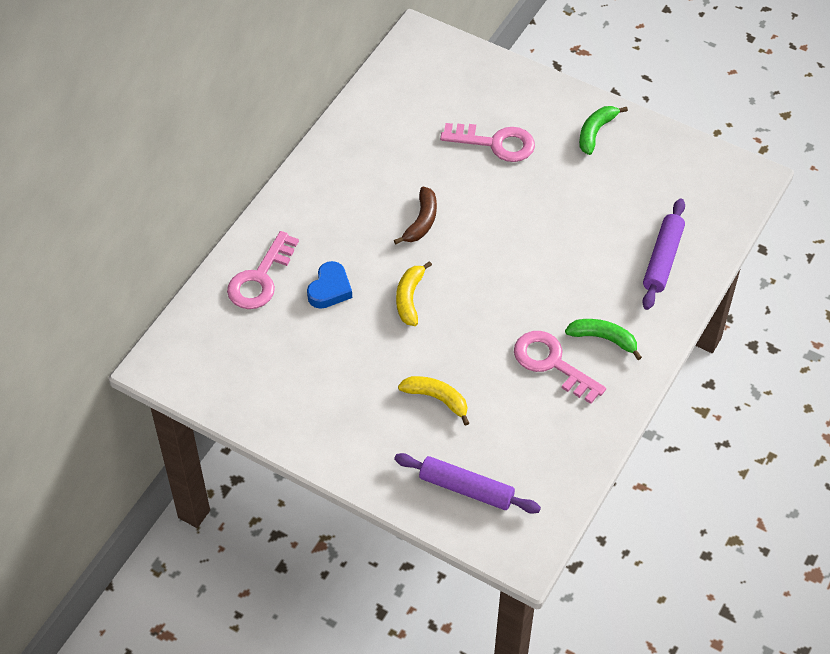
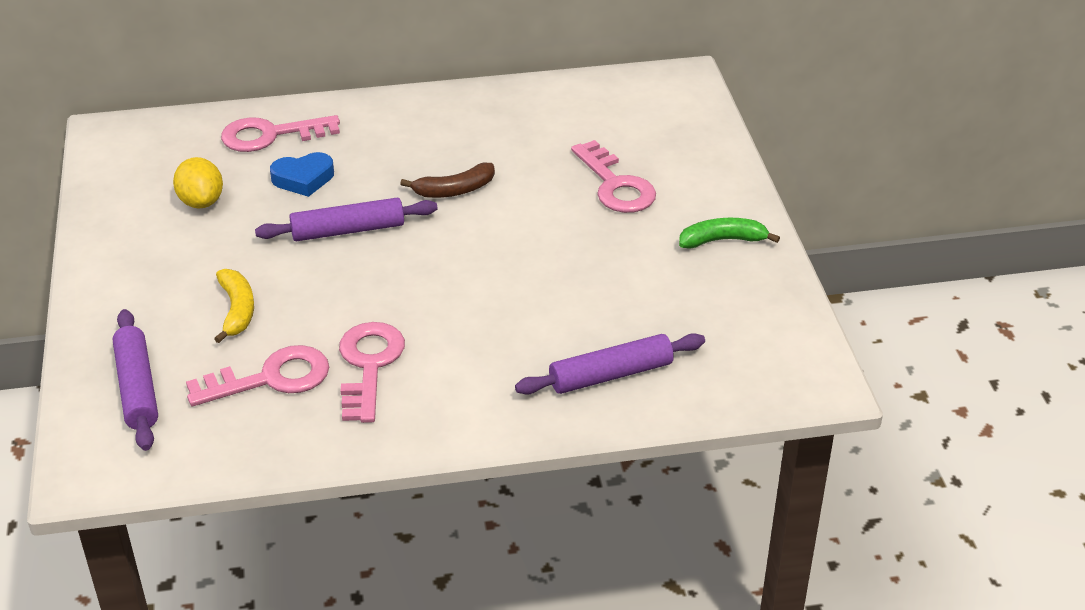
camera: 50 degrees right, 15 degrees down
(300, 356) = (201, 202): none -> yellow lemon
(409, 298) = (348, 230): yellow banana -> purple rolling pin
(519, 417) = (271, 378): none -> pink key
(603, 339) = (445, 386): green banana -> none

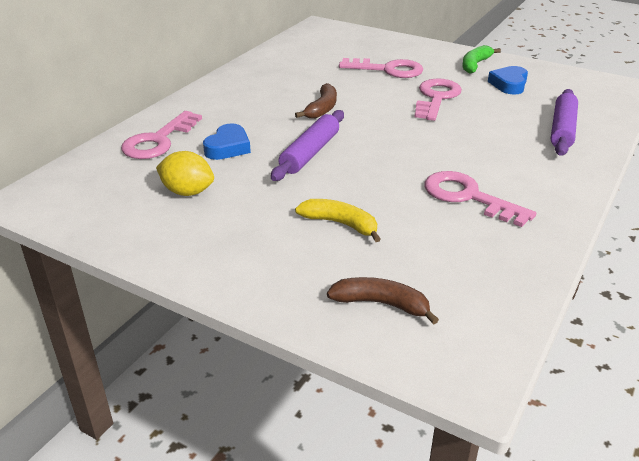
camera: 50 degrees left, 5 degrees down
(137, 388) = (381, 304): purple rolling pin -> brown banana
(271, 378) = (439, 239): pink key -> pink key (436, 98)
(695, 289) = (509, 84): none -> blue heart

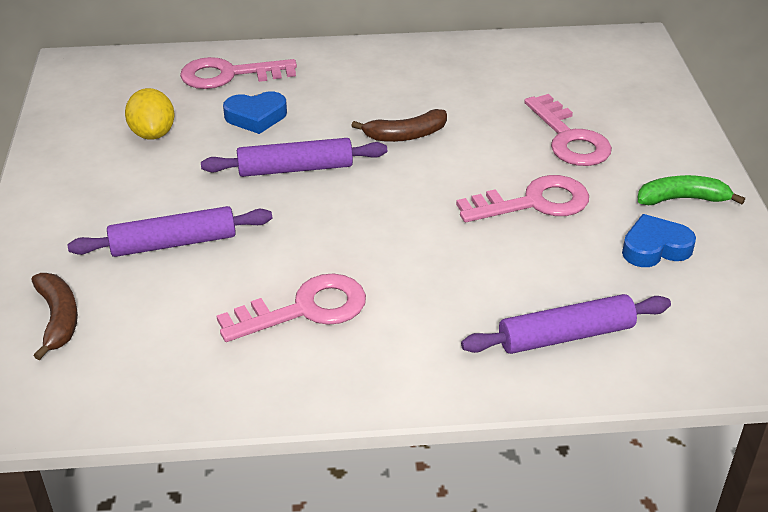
camera: 55 degrees right, 5 degrees up
(340, 224) = (173, 243): yellow banana -> purple rolling pin
(468, 197) = (305, 309): pink key -> pink key turned 60 degrees clockwise

